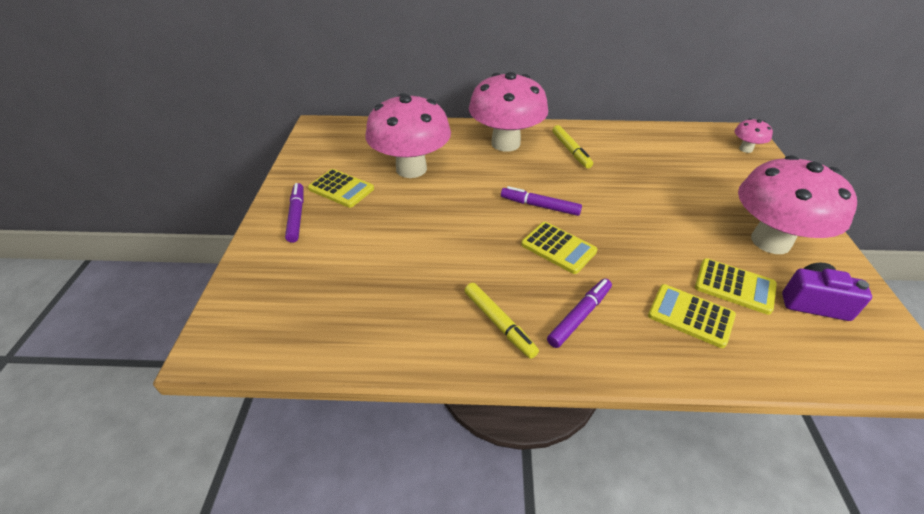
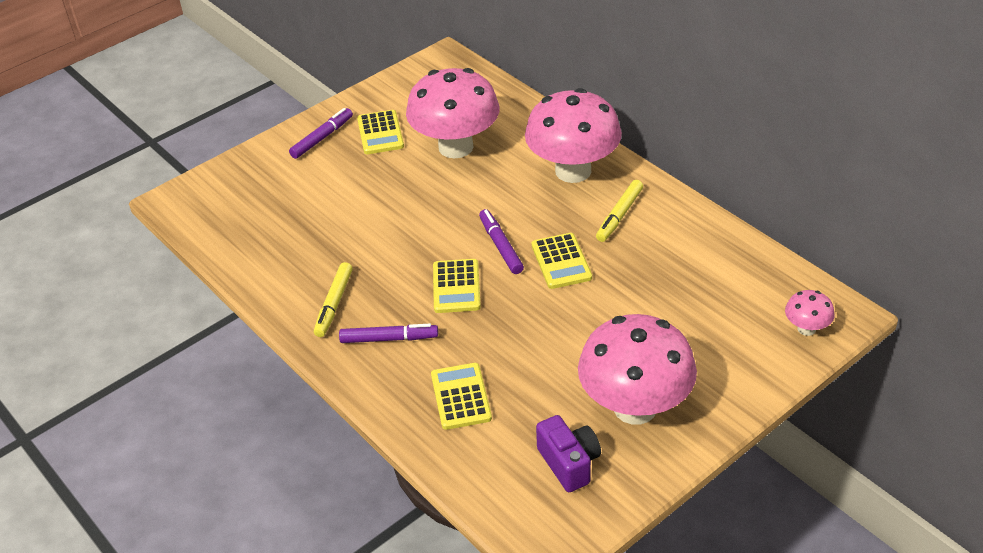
camera: 50 degrees right, 0 degrees up
(734, 286) = (532, 408): yellow calculator -> yellow calculator (561, 261)

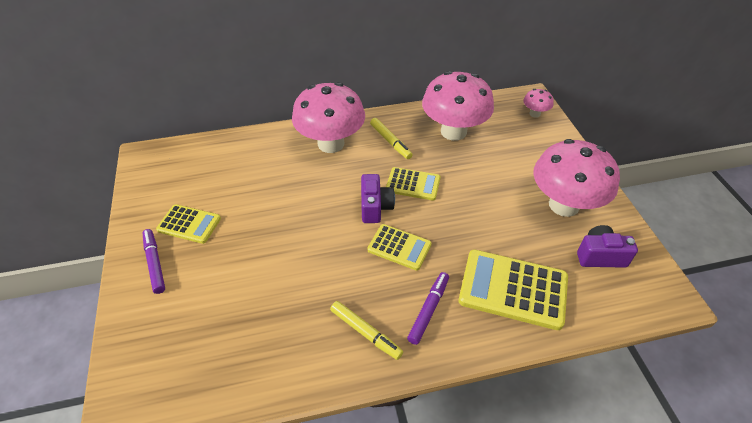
camera: 65 degrees left, 5 degrees up
(456, 147) = (250, 188): pink mushroom -> pink mushroom (453, 131)
(461, 397) = (513, 289): yellow calculator -> yellow calculator, size x1.69
(500, 246) = (375, 207): purple marker -> purple camera

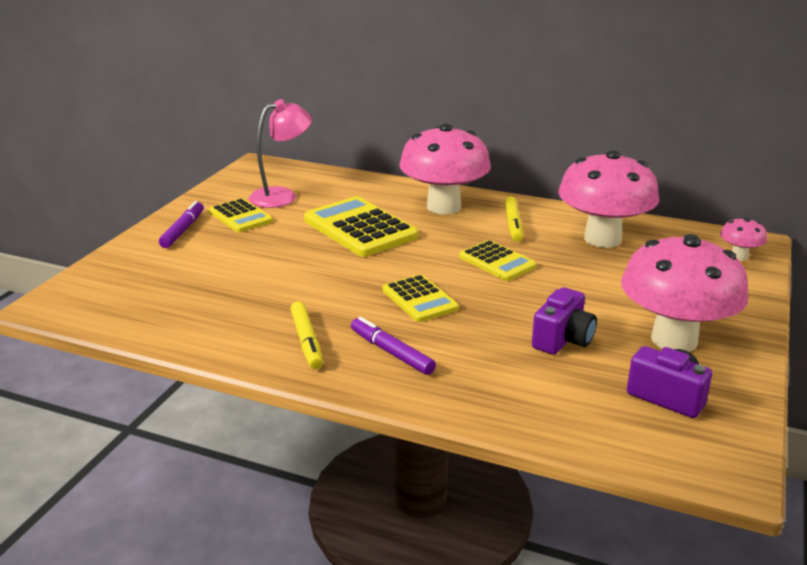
camera: 35 degrees right, 20 degrees down
(200, 184) = (282, 196): none -> pink lamp
(375, 207) = (432, 264): purple camera -> purple camera (563, 339)
(428, 310) = (391, 352): purple marker -> purple marker turned 105 degrees counterclockwise
(513, 289) = (510, 376): yellow calculator -> yellow calculator (360, 228)

